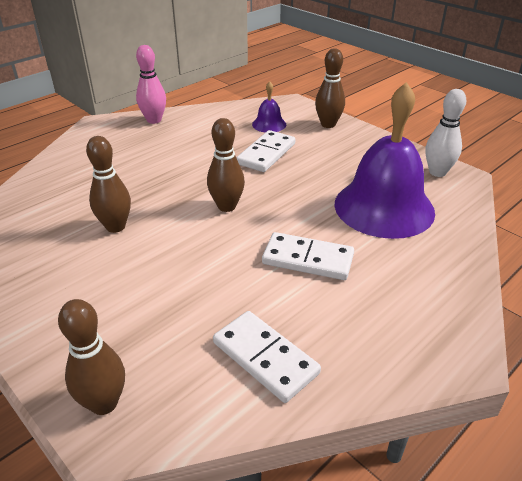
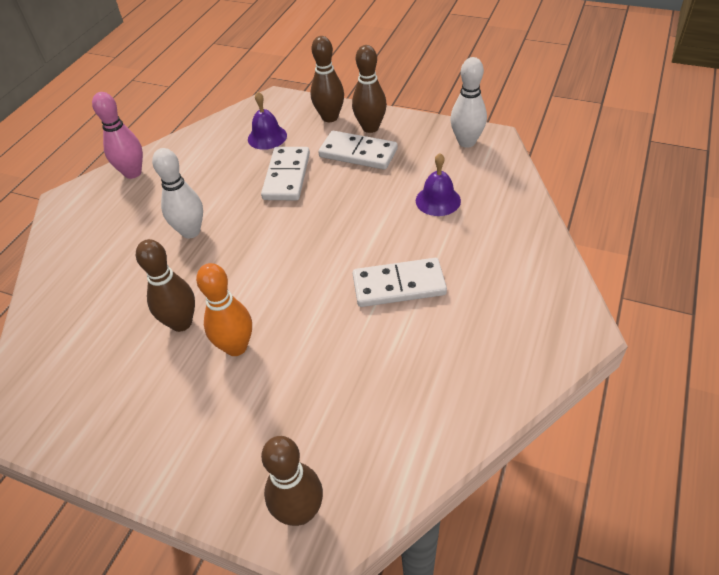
camera: 20 degrees left, 10 degrees up
(143, 258) = (236, 347): none -> orange bowling pin
(167, 169) = (191, 231): none -> white bowling pin
(226, 206) = (284, 255): brown bowling pin -> brown bowling pin (370, 128)
(265, 358) = (418, 402): white domino -> white domino (358, 153)
(384, 207) = (438, 200): purple bell -> purple bell, size x0.44

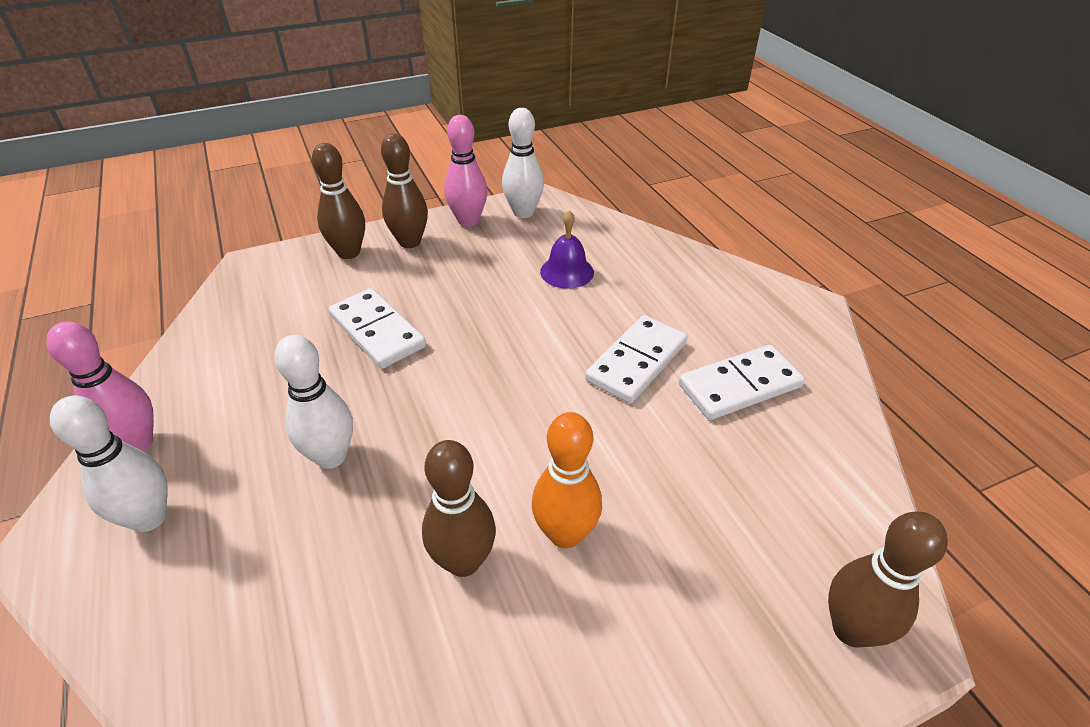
camera: 50 degrees left, 5 degrees down
(102, 211) = (149, 518): none -> white bowling pin
(267, 137) = (295, 305): purple bell -> none
(358, 153) = (429, 270): white domino -> white domino (739, 385)
(423, 130) = (468, 221): none -> pink bowling pin

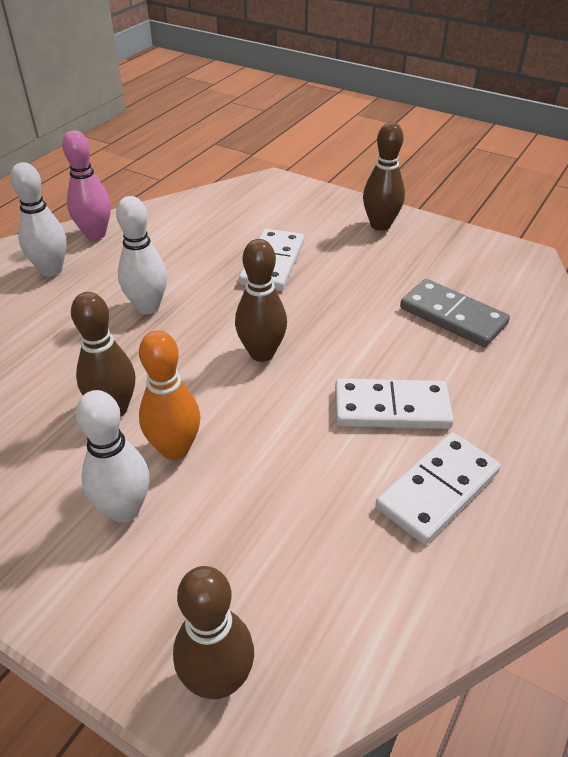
camera: 55 degrees right, 0 degrees up
(349, 252) = (334, 208): brown bowling pin -> brown bowling pin (261, 353)
(468, 221) = (443, 236): pink bowling pin -> none
(523, 212) = (495, 256): white bowling pin -> white bowling pin (124, 509)
(567, 272) = (452, 316): purple bell -> grey domino
(739, 385) = (437, 490): white domino -> white domino turned 75 degrees counterclockwise

